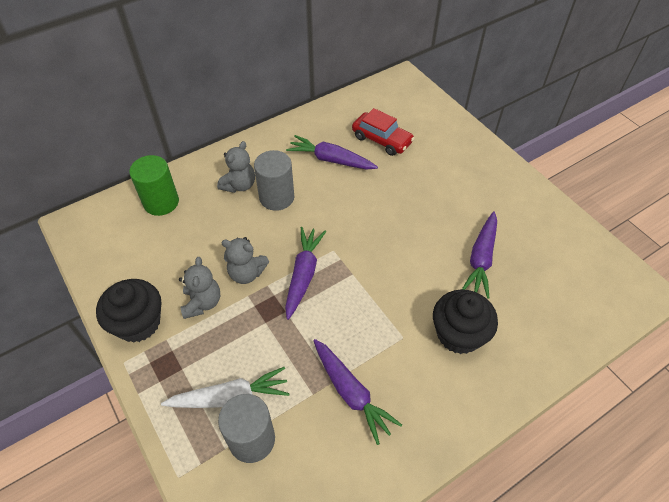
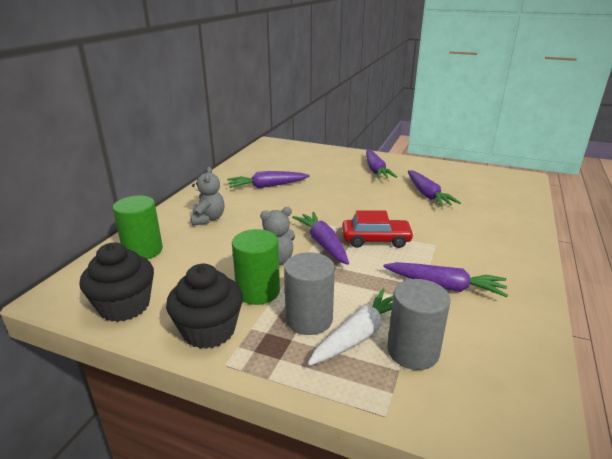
camera: 35 degrees left, 25 degrees down
(202, 303) = (258, 291): grey teddy bear -> green cylinder
(276, 197) = (248, 215): grey cylinder -> grey cylinder (309, 319)
(382, 139) = (291, 168): red car -> red car (376, 240)
(458, 334) = (465, 229): black cupcake -> black cupcake (124, 306)
(469, 186) = (376, 170): none -> purple carrot

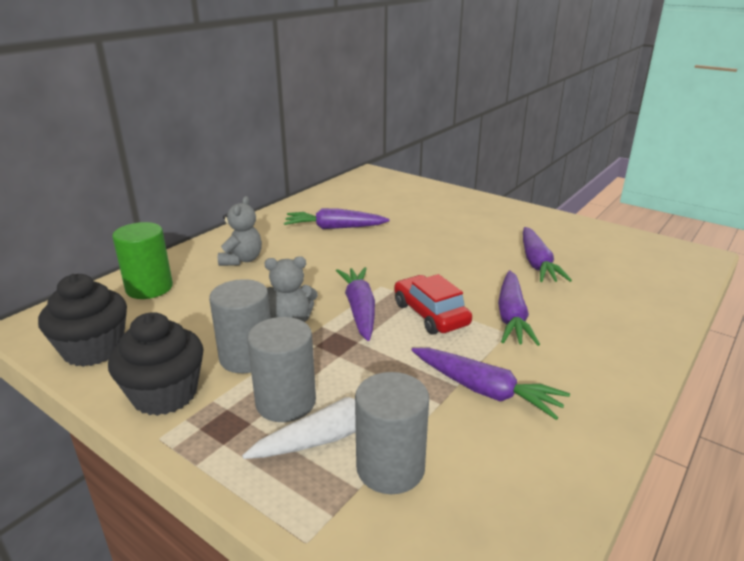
camera: 15 degrees right, 0 degrees up
(258, 291) = (246, 357): green cylinder -> grey cylinder
(376, 170) = (486, 222): purple carrot -> purple carrot (512, 316)
(376, 240) = (430, 314): red car -> red car turned 135 degrees counterclockwise

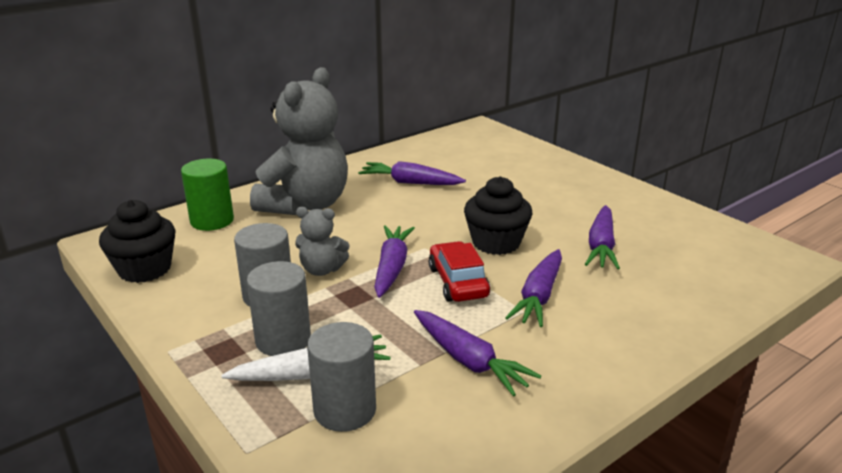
camera: 15 degrees right, 0 degrees up
(165, 394) = (186, 316): black cupcake -> black cupcake (496, 243)
(242, 260) = (305, 204): grey teddy bear -> grey teddy bear, size x2.14

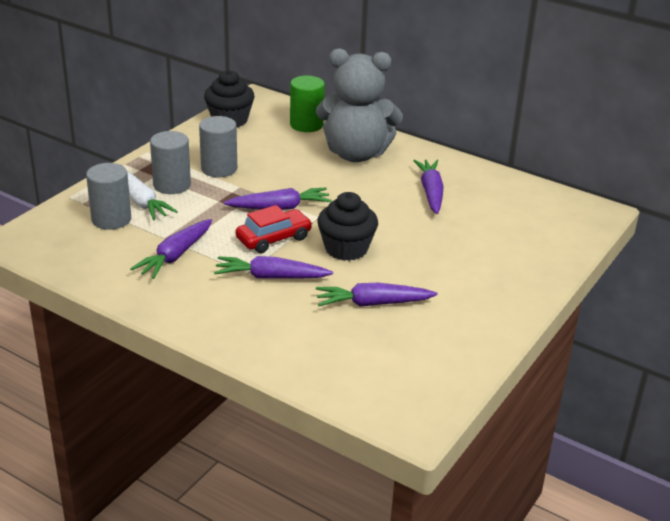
camera: 70 degrees right, 5 degrees up
(322, 270) = (262, 181): grey teddy bear -> none

